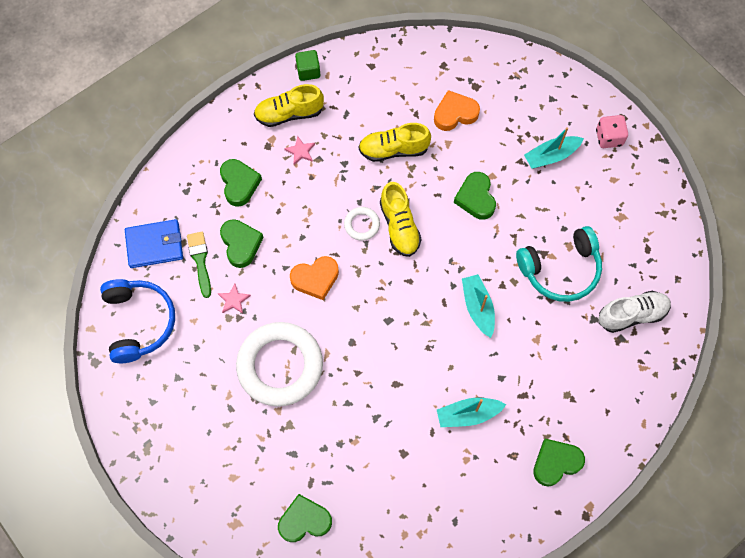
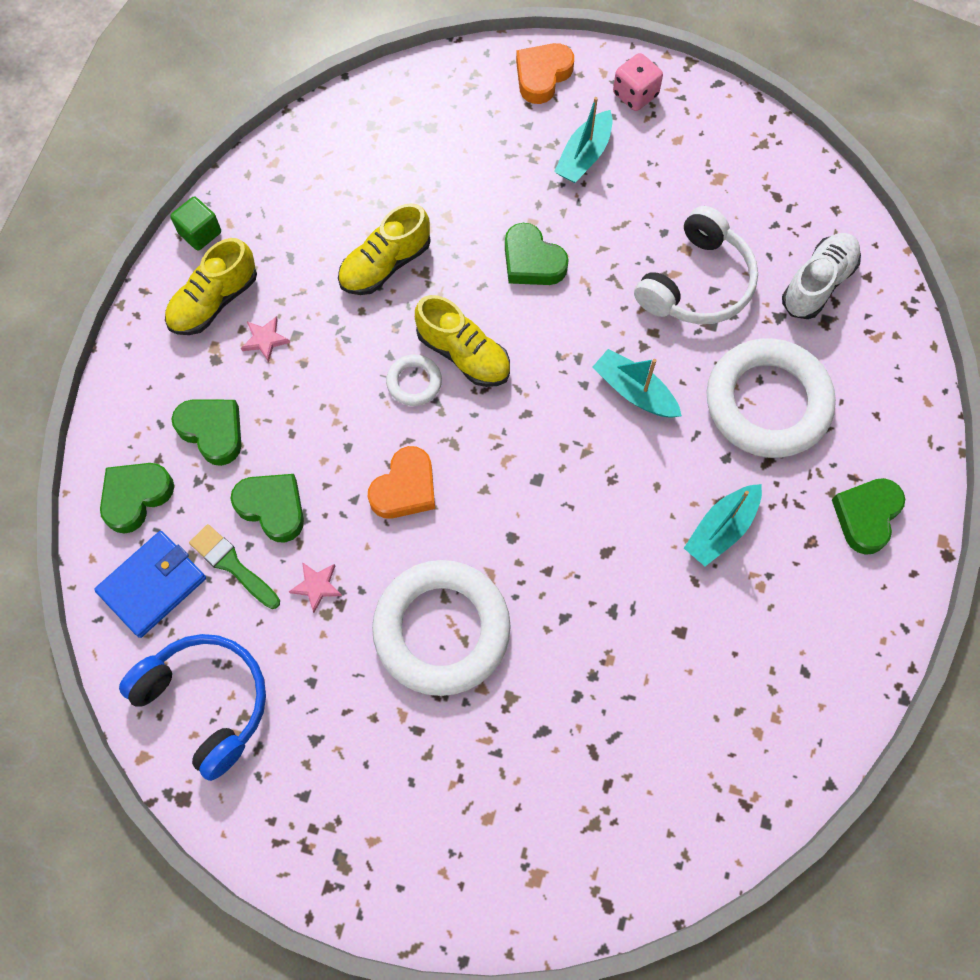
camera: 35 degrees left, 0 degrees up
(304, 520) = (622, 806): green heart -> green heart (136, 497)
(455, 114) = (429, 175): orange heart -> orange heart (542, 76)
(548, 363) = (767, 402): none -> white ring
(560, 269) = (697, 283): turquoise headphones -> white headphones

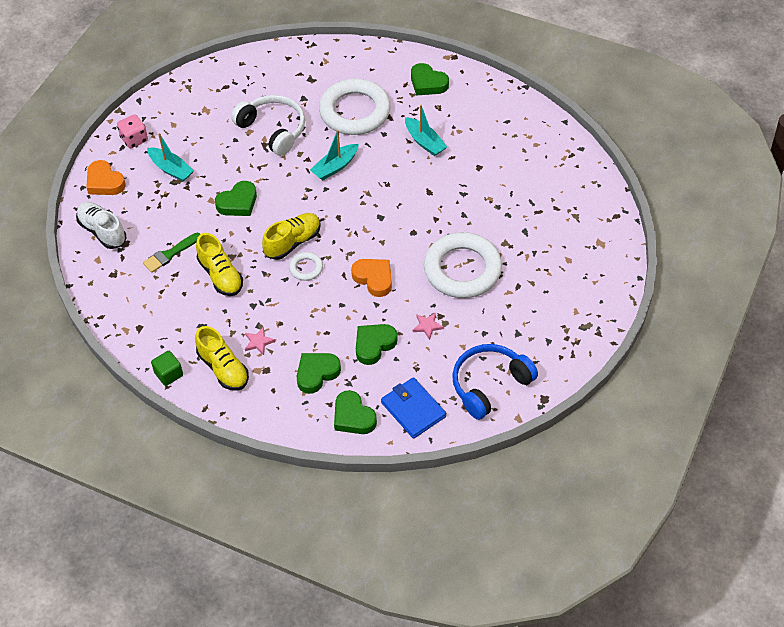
camera: 80 degrees left, 15 degrees down
(232, 565) = (407, 367): green brush -> green brush (170, 254)
(817, 284) = (287, 79): white shoe -> white shoe (102, 231)

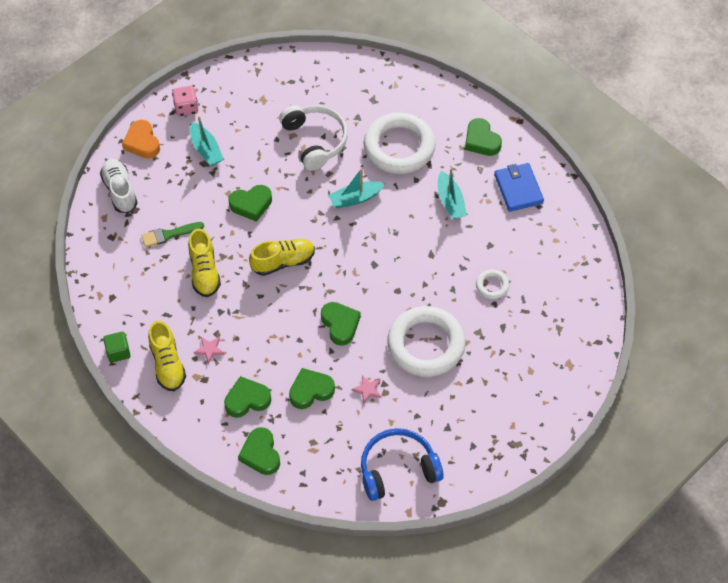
camera: 20 degrees right, 5 degrees up
(306, 268) = (283, 292): white ring -> white ring (492, 286)
(374, 278) = (340, 324): orange heart -> green heart
(413, 409) = (317, 467): blue wallet -> blue wallet (518, 189)

